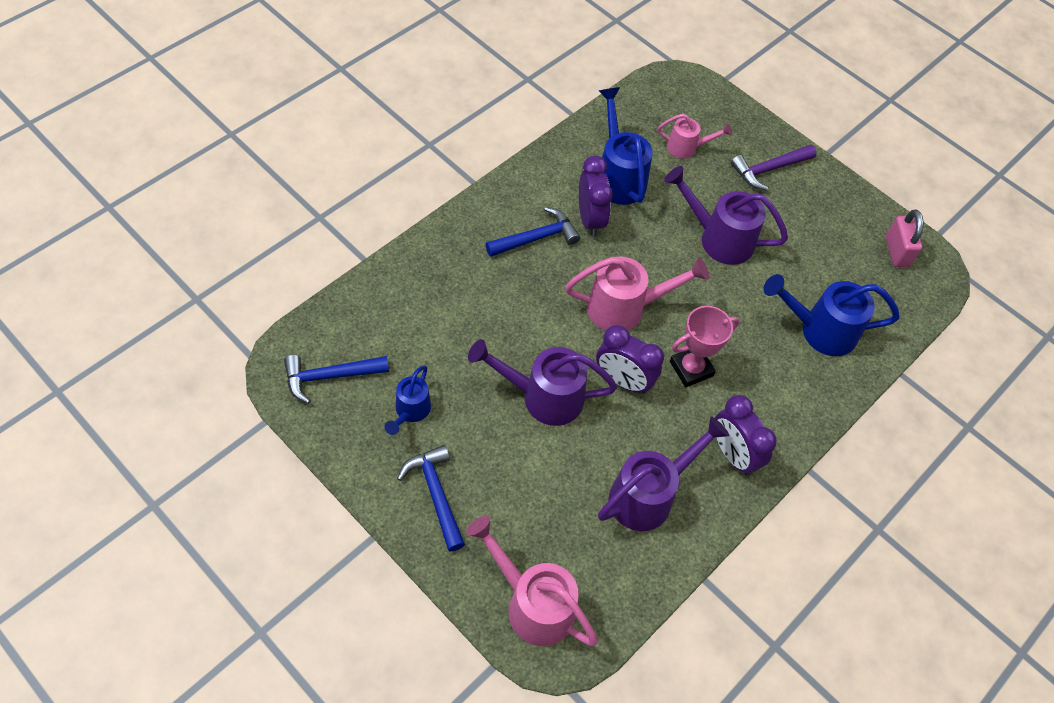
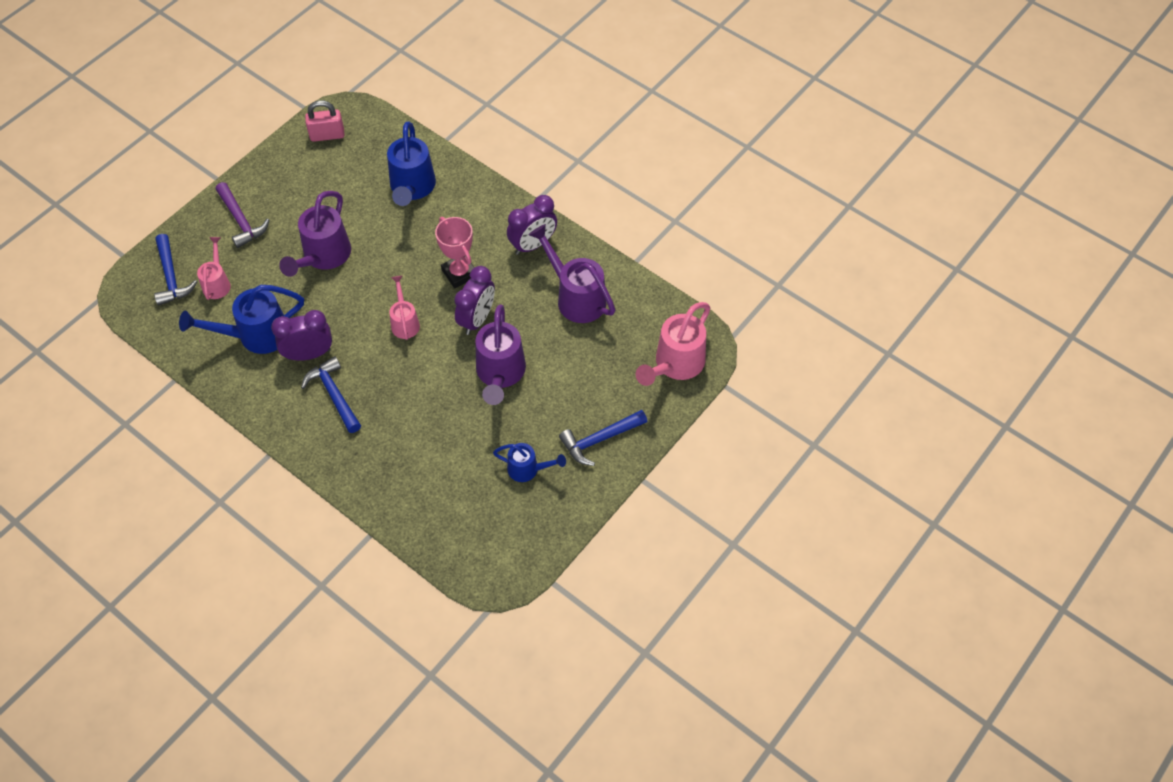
camera: 90 degrees left, 0 degrees up
(330, 376) = (502, 538): blue hammer -> blue hammer (171, 276)
(624, 308) = (404, 322): pink watering can -> pink watering can, size x0.58

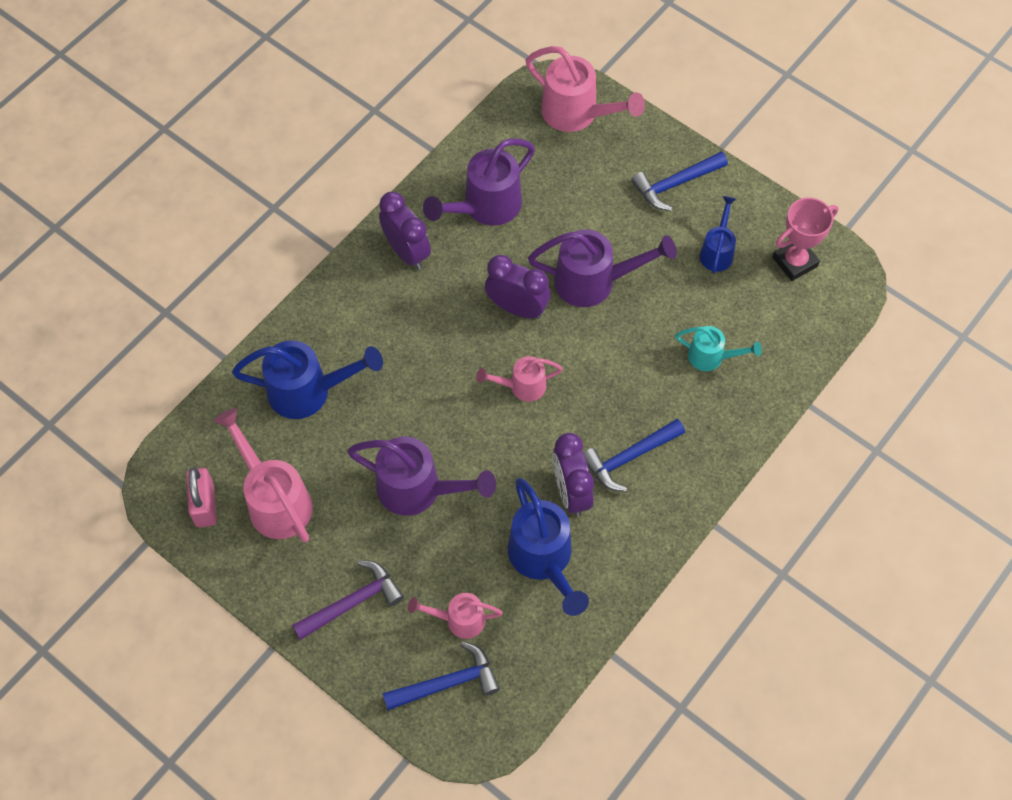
camera: 90 degrees left, 5 degrees up
(325, 173) = (275, 501): none -> pink watering can
(421, 458) = (711, 357): none -> turquoise watering can
(459, 273) = (448, 330): pink trophy -> pink trophy (795, 262)
(600, 439) = (675, 184): blue hammer -> blue hammer turned 90 degrees clockwise

